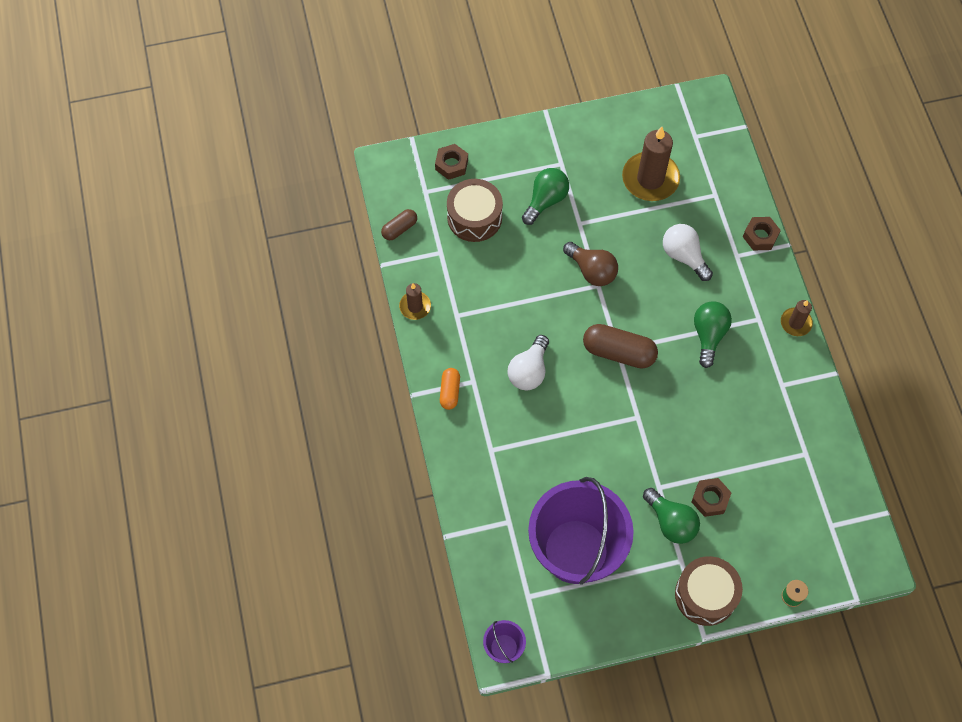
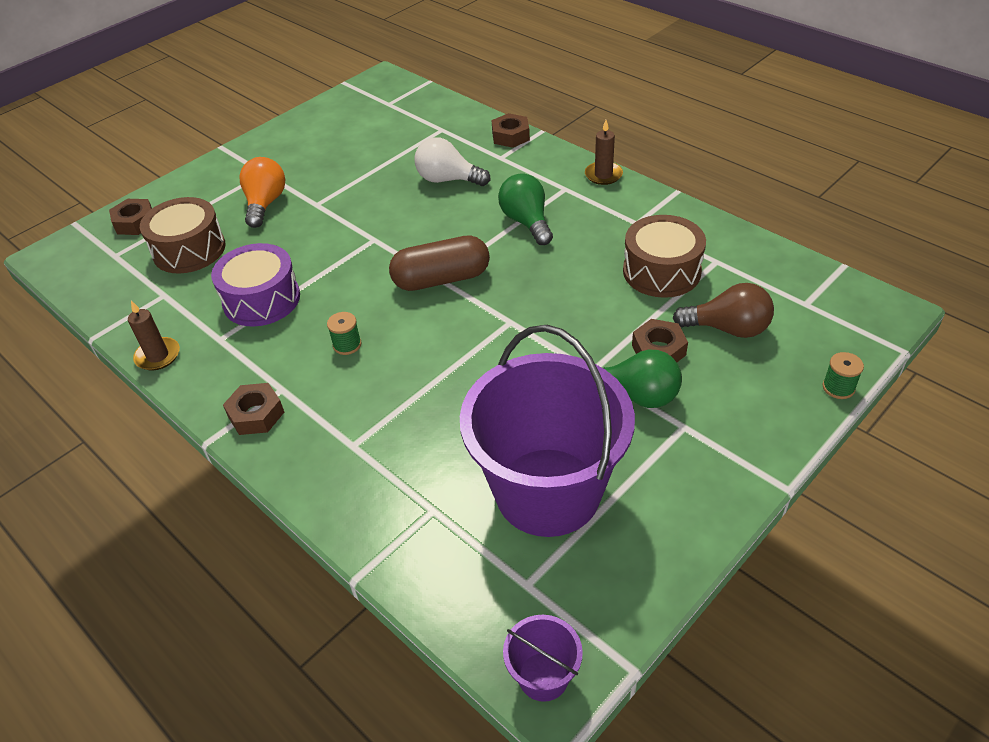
camera: 30 degrees left, 20 degrees down
(399, 229) = (98, 298): brown capsule -> none
(450, 392) = (256, 414): orange capsule -> brown nut
(498, 296) = (261, 299): none -> purple drum
(529, 371) = (347, 345): white light bulb -> green spool
(545, 200) = (265, 204): green light bulb -> orange light bulb
(592, 271) = (358, 231): brown light bulb -> brown light bulb (728, 329)
(650, 179) = (367, 145): brown candle -> none
(705, 595) = (745, 444): brown drum -> brown drum (661, 271)

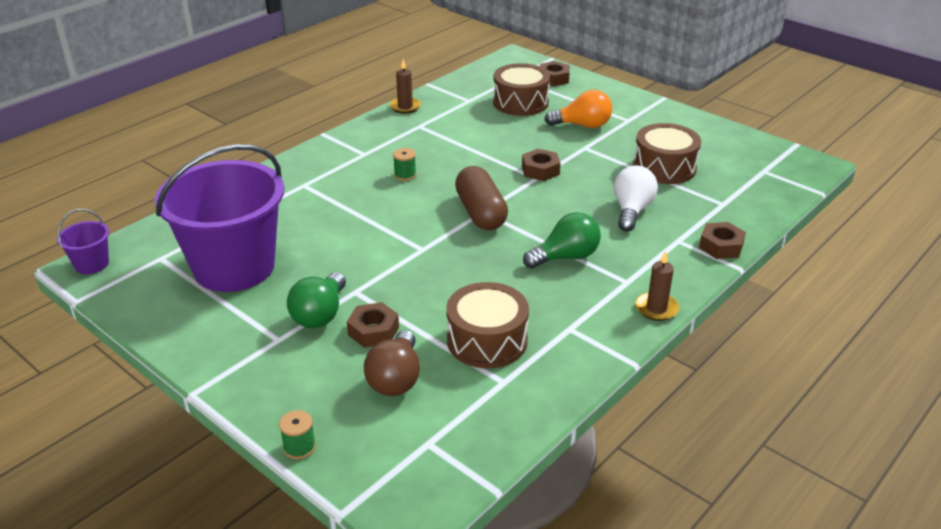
camera: 85 degrees right, 10 degrees down
(256, 414) = (342, 147): brown nut -> brown nut (540, 170)
(261, 299) = (460, 136): purple drum -> none
(370, 156) = (664, 167): none -> brown drum

